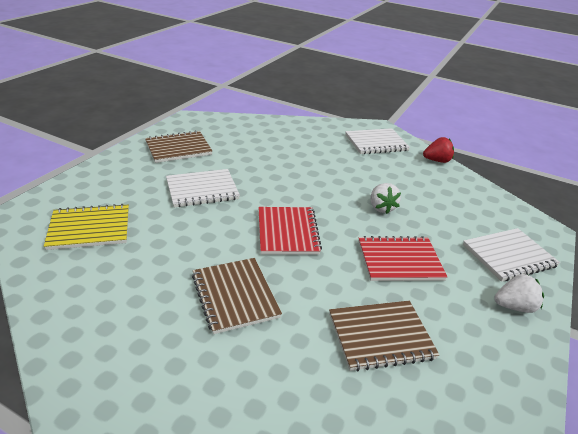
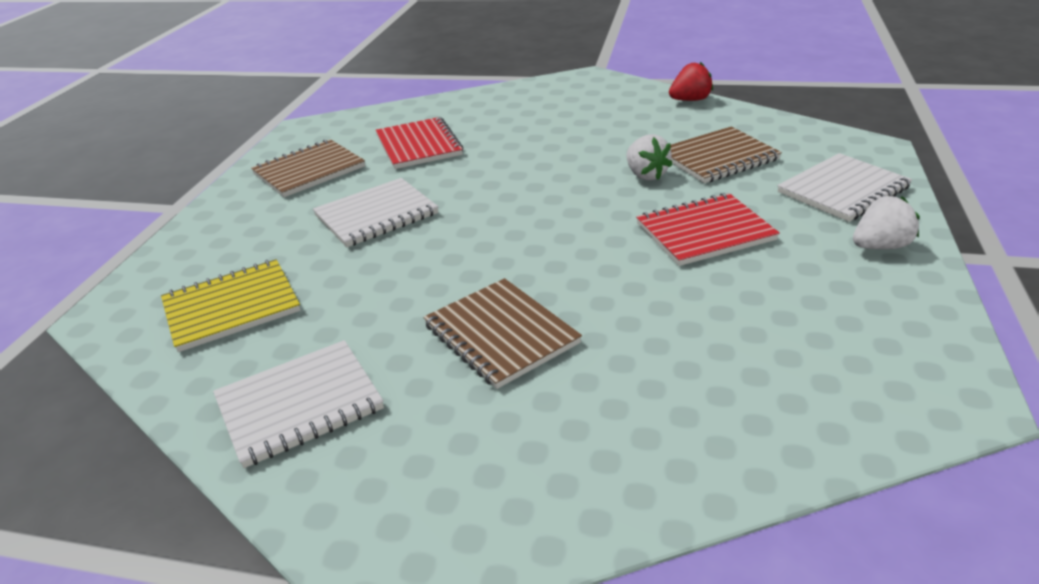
camera: 10 degrees left, 0 degrees up
(287, 232) = (532, 237): red notebook -> red notebook (418, 145)
(376, 143) = (595, 97): white notebook -> white notebook (299, 404)
(380, 336) = (728, 327): brown notebook -> brown notebook (718, 158)

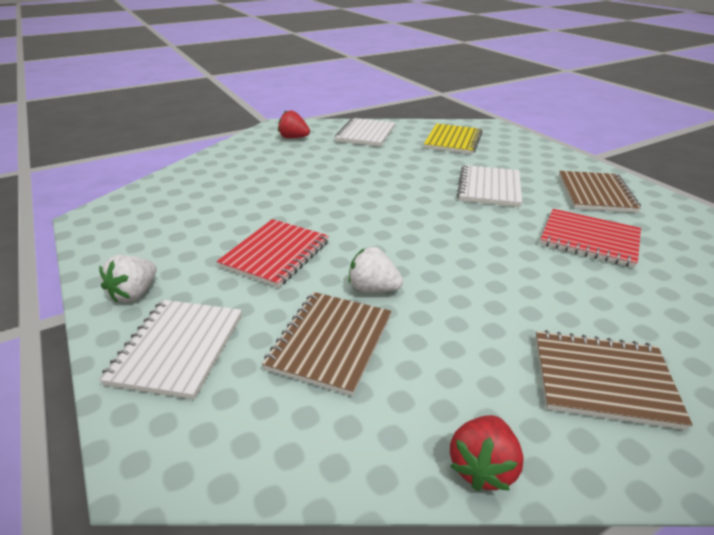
camera: 135 degrees right, 0 degrees up
(434, 474) = (294, 138): none -> red strawberry
(501, 334) = (327, 170): brown notebook -> brown notebook (603, 380)

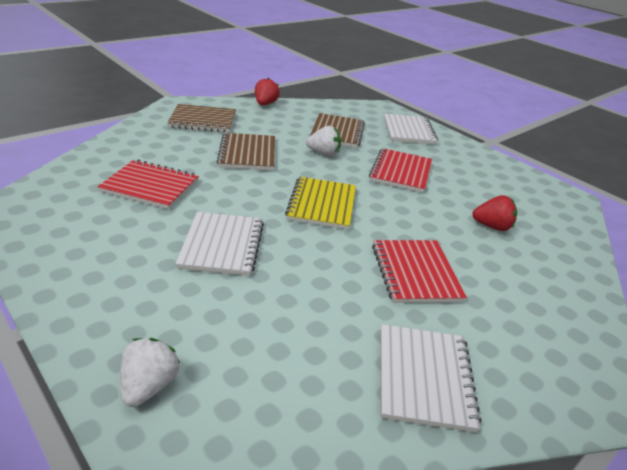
camera: 165 degrees right, 0 degrees up
(134, 293) = (461, 151): white strawberry -> white strawberry (149, 385)
(294, 138) = (534, 350): red strawberry -> red strawberry (492, 226)
(338, 168) = (415, 273): none -> red notebook
(453, 141) = (257, 365): yellow notebook -> yellow notebook (322, 204)
(595, 193) = (93, 241): brown notebook -> brown notebook (247, 153)

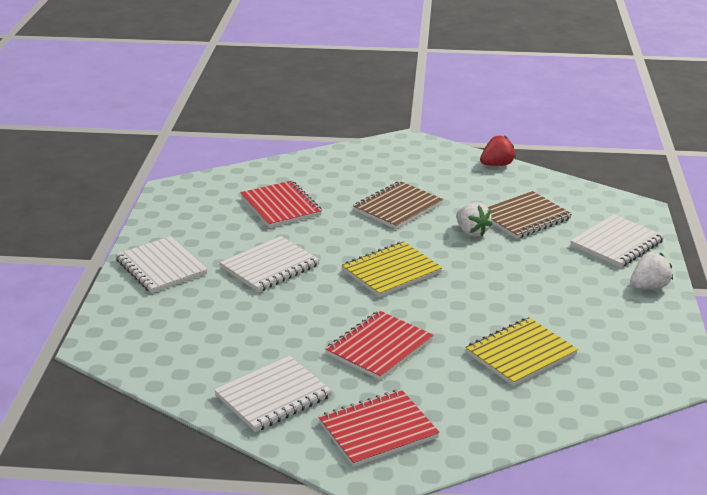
camera: 50 degrees right, 5 degrees down
(108, 301) = (161, 267): none -> white notebook
(149, 385) = (128, 316): white strawberry -> white strawberry (649, 286)
(203, 120) = (405, 164): brown notebook -> none
(401, 172) = (521, 276): red notebook -> red notebook (378, 430)
(492, 226) = (520, 354): red strawberry -> yellow notebook

